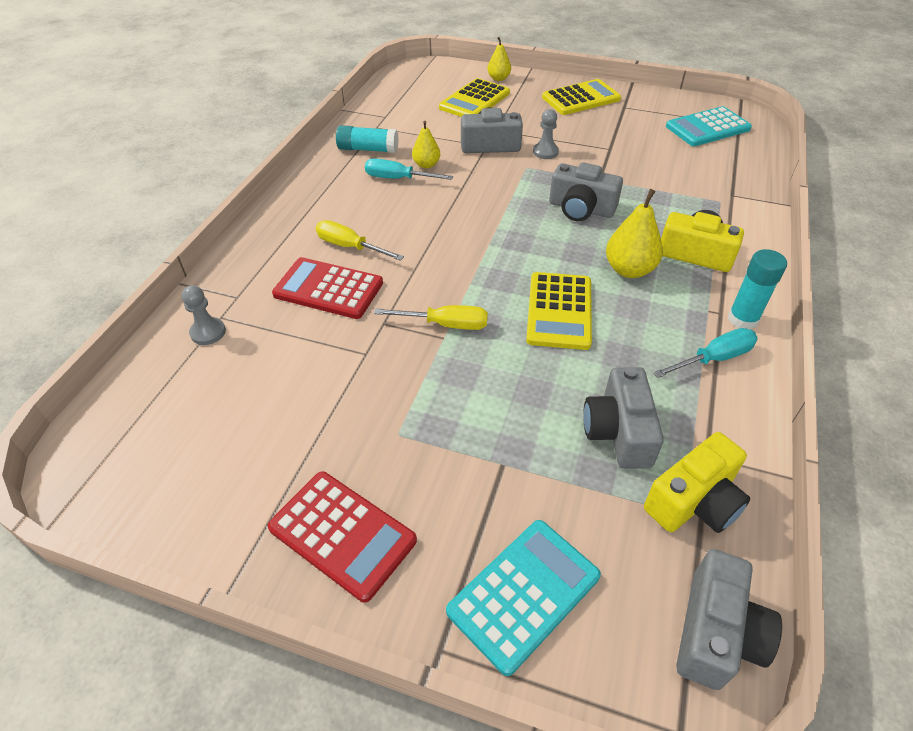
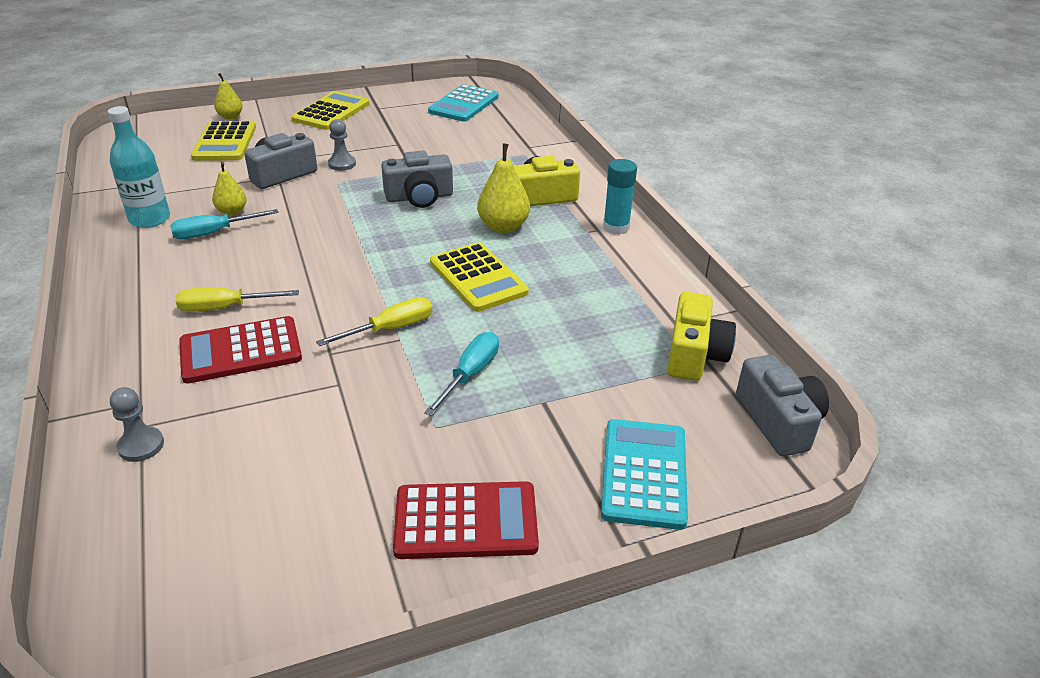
camera: 40 degrees left, 10 degrees down
(368, 149) = (150, 219): turquoise glue stick -> turquoise bottle
(618, 431) = (604, 338): grey camera -> none
(714, 358) = (621, 261): turquoise screwdriver -> turquoise screwdriver (470, 374)

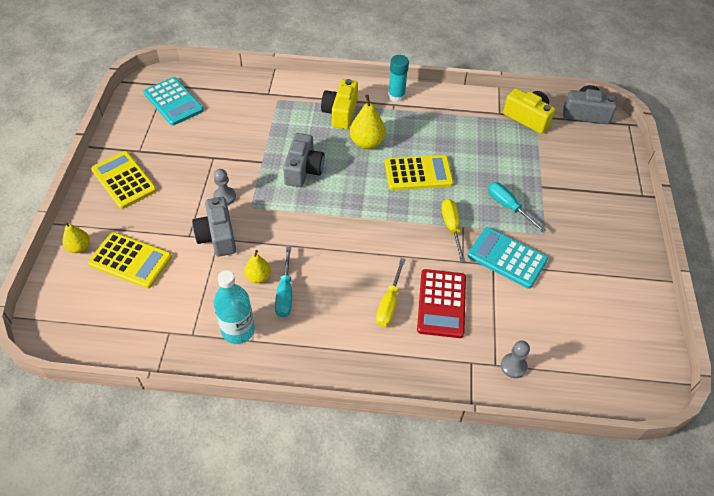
camera: 65 degrees left, 15 degrees up
(466, 521) = (614, 243): red calculator -> none
(644, 473) = (603, 171): turquoise calculator -> turquoise calculator (507, 258)

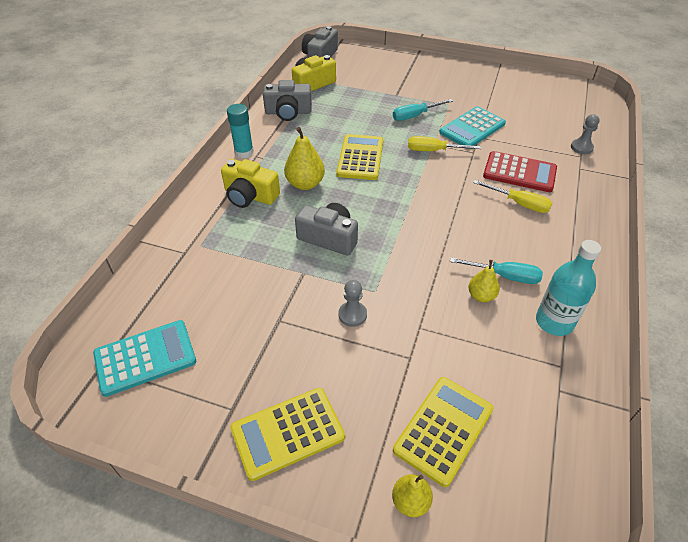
camera: 75 degrees left, 5 degrees down
(217, 236) = (415, 328): grey camera -> grey camera (288, 112)

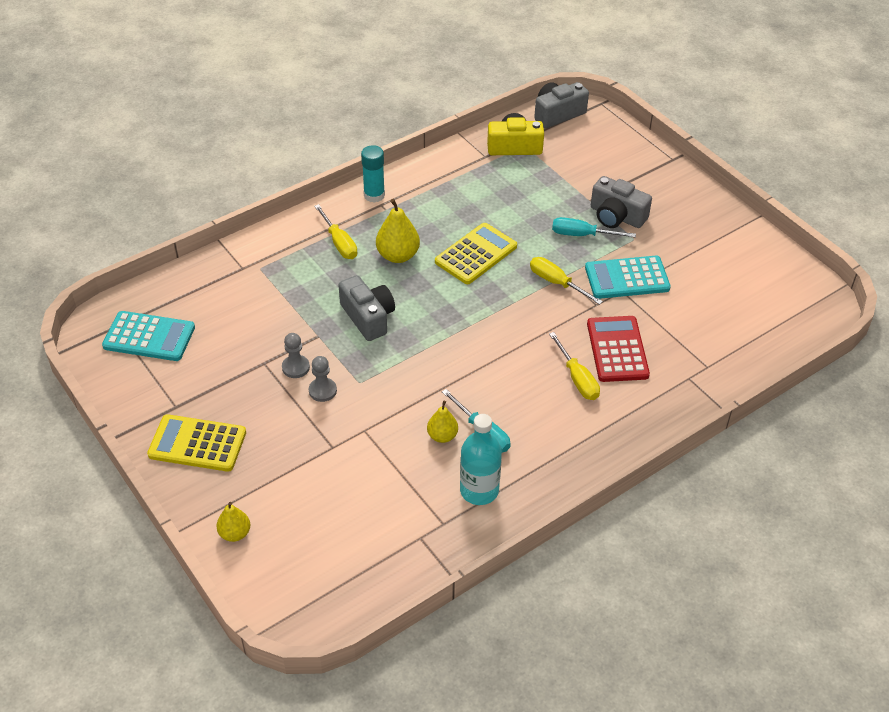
camera: 35 degrees right, 0 degrees up
(250, 196) = (339, 243): yellow camera -> yellow screwdriver
(288, 112) = (456, 170): grey camera -> grey camera (616, 216)
(443, 429) = (303, 507): yellow calculator -> none
(519, 172) = (617, 349): red calculator -> red calculator turned 150 degrees counterclockwise
(581, 147) = (721, 358): grey pawn -> grey pawn (296, 367)

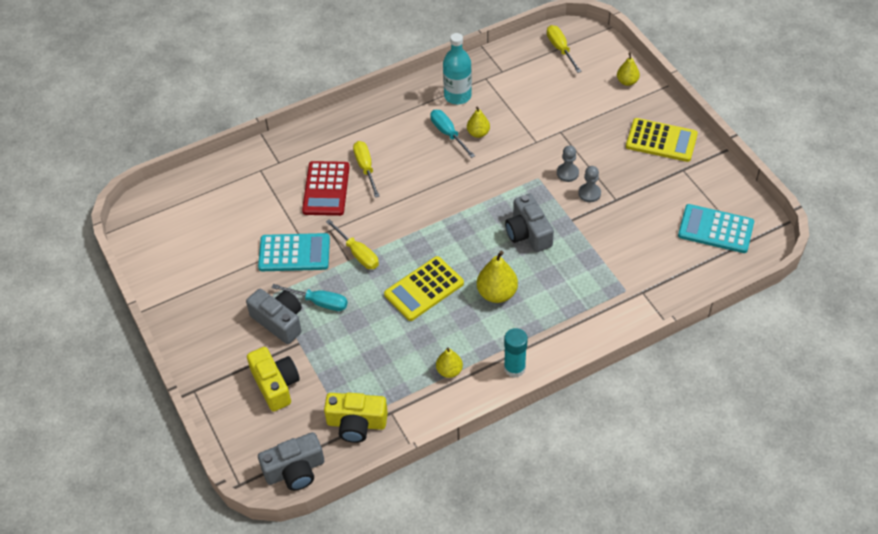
camera: 170 degrees left, 5 degrees up
(339, 243) = (551, 312): yellow screwdriver -> yellow screwdriver (560, 49)
(437, 189) = (449, 371): none -> yellow pear
(598, 168) = (275, 385): none -> yellow camera

